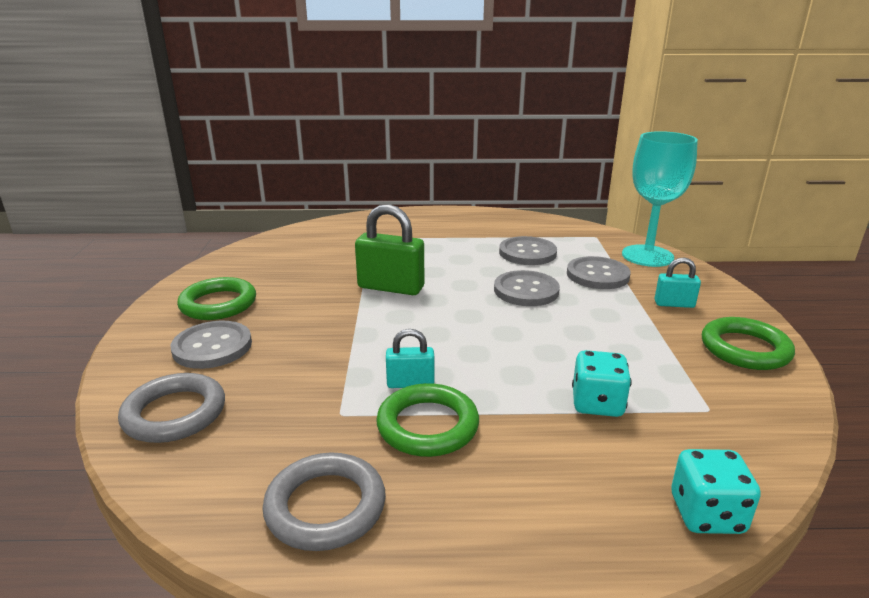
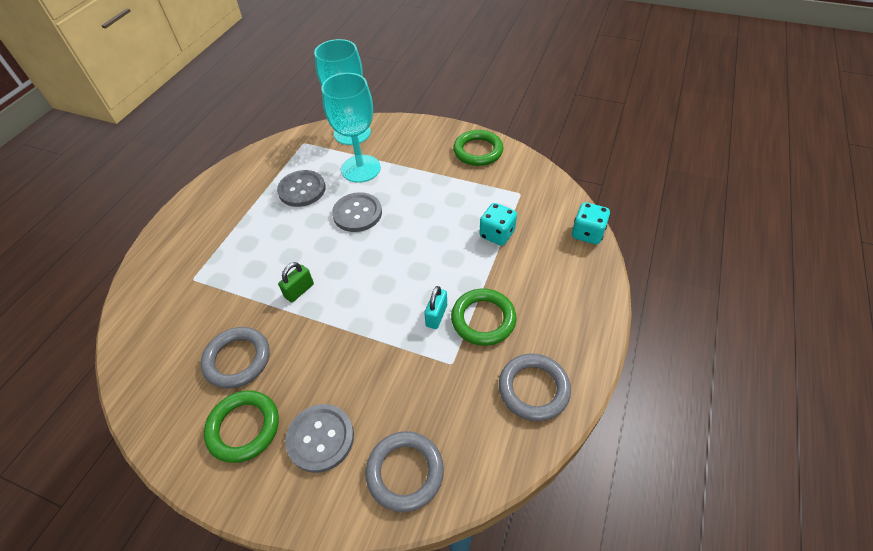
camera: 65 degrees left, 25 degrees up
(292, 280) = (237, 359): none -> grey ring
(391, 287) = (299, 291): green padlock -> green padlock, size x0.56
(597, 275) = (361, 169): grey button -> turquoise goblet
(674, 304) = (418, 153): turquoise padlock -> none

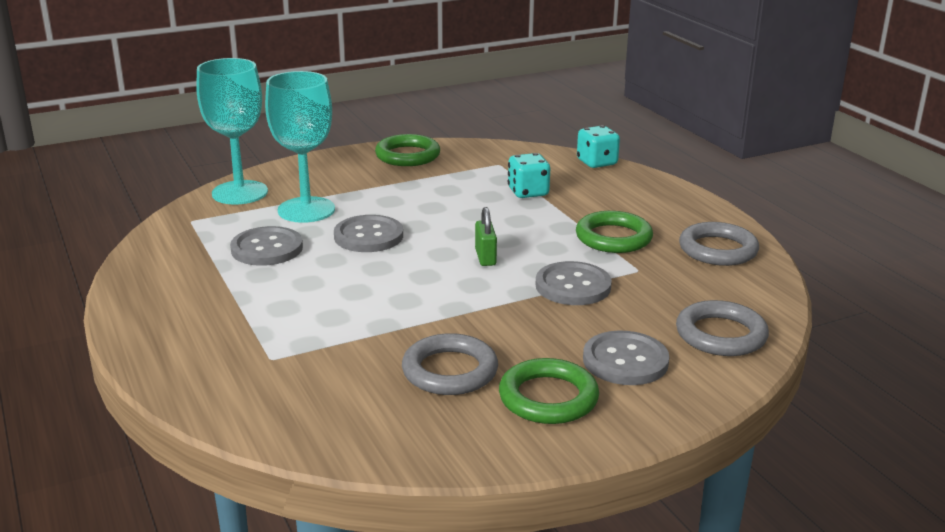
camera: 50 degrees left, 25 degrees down
(299, 291) = (417, 304): green padlock -> green padlock (485, 257)
(392, 345) = (573, 286): none -> grey button
(436, 315) = (574, 254): turquoise padlock -> none

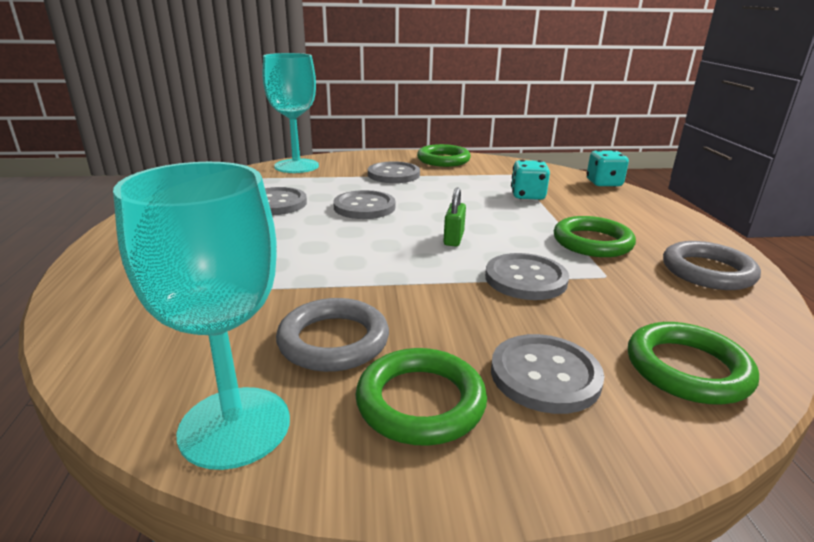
camera: 20 degrees right, 0 degrees up
(306, 210) = (333, 183): turquoise goblet -> turquoise goblet (235, 426)
(366, 187) = (393, 174): none -> grey button
(721, 335) = (687, 369): grey ring -> green ring

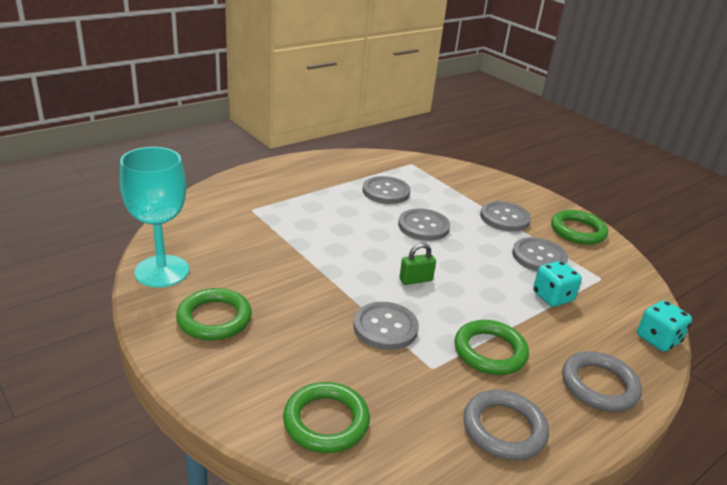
camera: 55 degrees right, 5 degrees up
(296, 166) = (460, 173): turquoise goblet -> none
(333, 341) = (245, 274): grey ring -> grey ring (599, 385)
(545, 375) = (270, 358): grey button -> grey button (539, 257)

